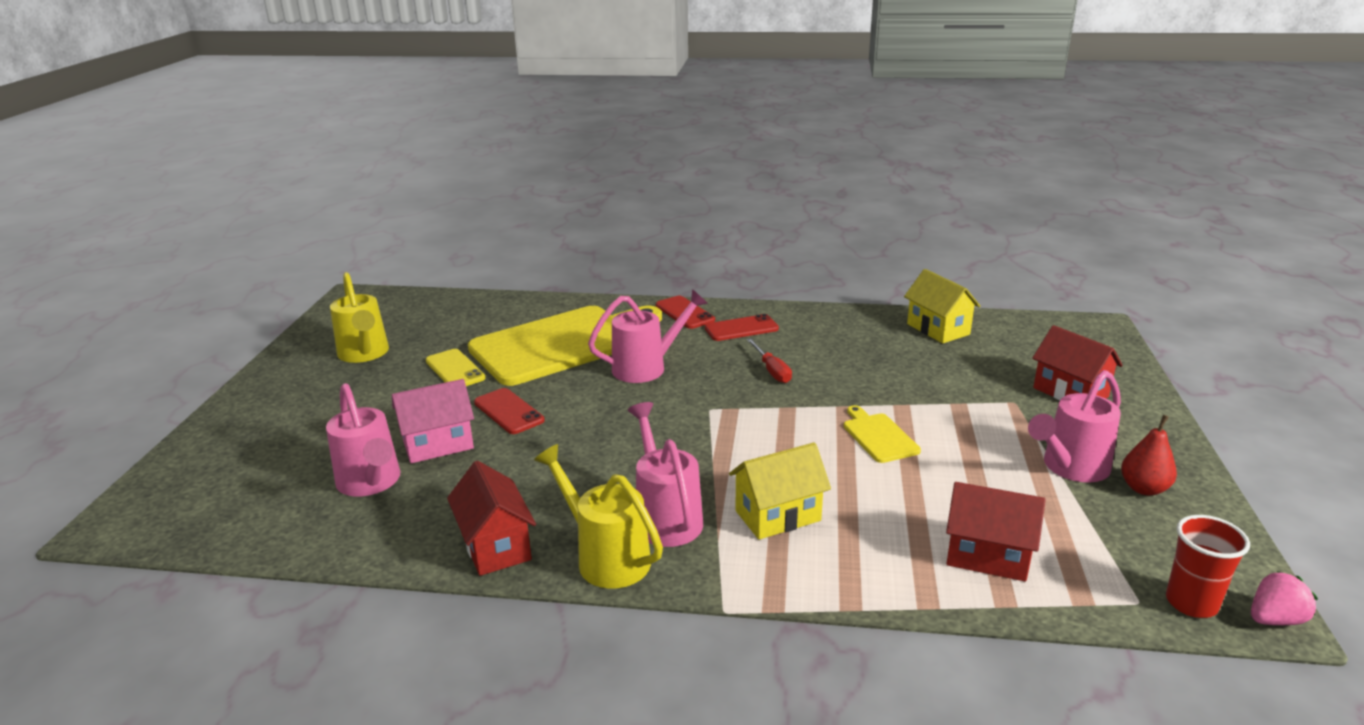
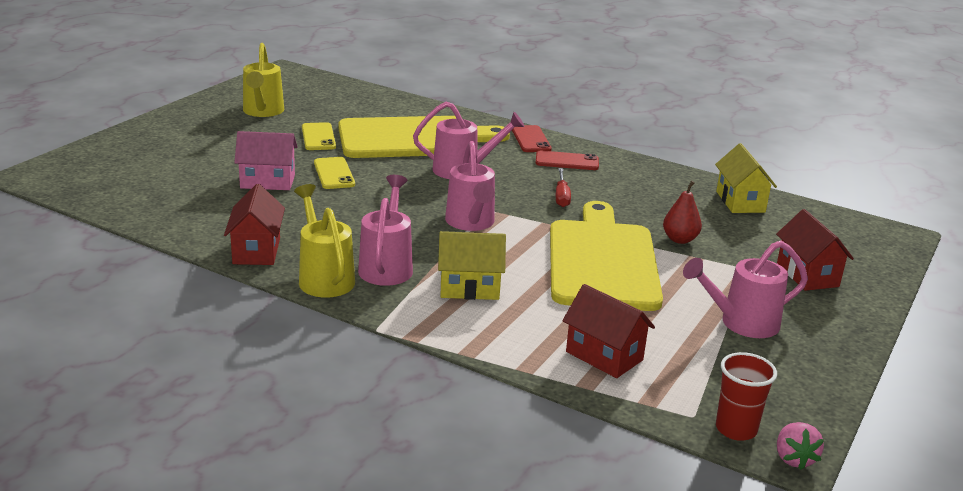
camera: 20 degrees right, 0 degrees up
(371, 483) = (205, 193): pink watering can -> pink watering can (471, 223)
(509, 411) = (334, 173): red phone -> yellow phone
(878, 436) = (602, 261): yellow cutting board -> yellow cutting board, size x2.41
(1144, 488) = (789, 353): red pear -> red pear (680, 239)
(1274, 619) = (794, 458): pink strawberry -> pink strawberry turned 90 degrees clockwise

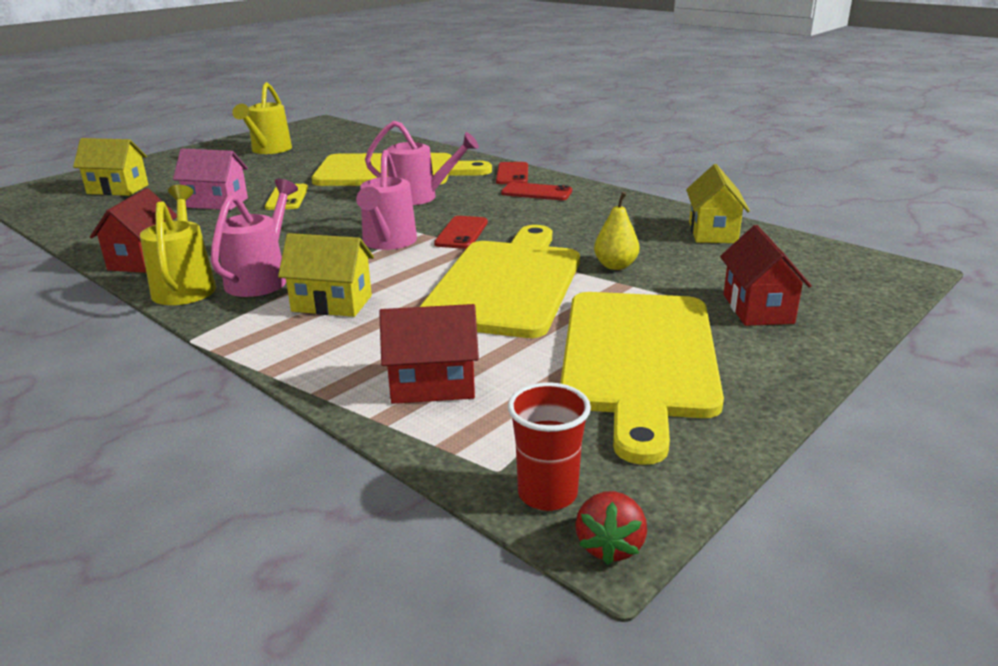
camera: 15 degrees right, 0 degrees up
(146, 167) = (118, 189): none -> yellow house
(318, 137) = (301, 169): yellow phone -> none
(529, 210) = (461, 233): none -> red phone
(561, 196) = (507, 222): red screwdriver -> none
(604, 356) = (432, 385): red house -> red house turned 60 degrees counterclockwise
(680, 239) = (615, 266): red pear -> yellow pear
(742, 323) = (638, 358): pink watering can -> yellow cutting board
(794, 458) = (610, 546): pink strawberry -> red strawberry

